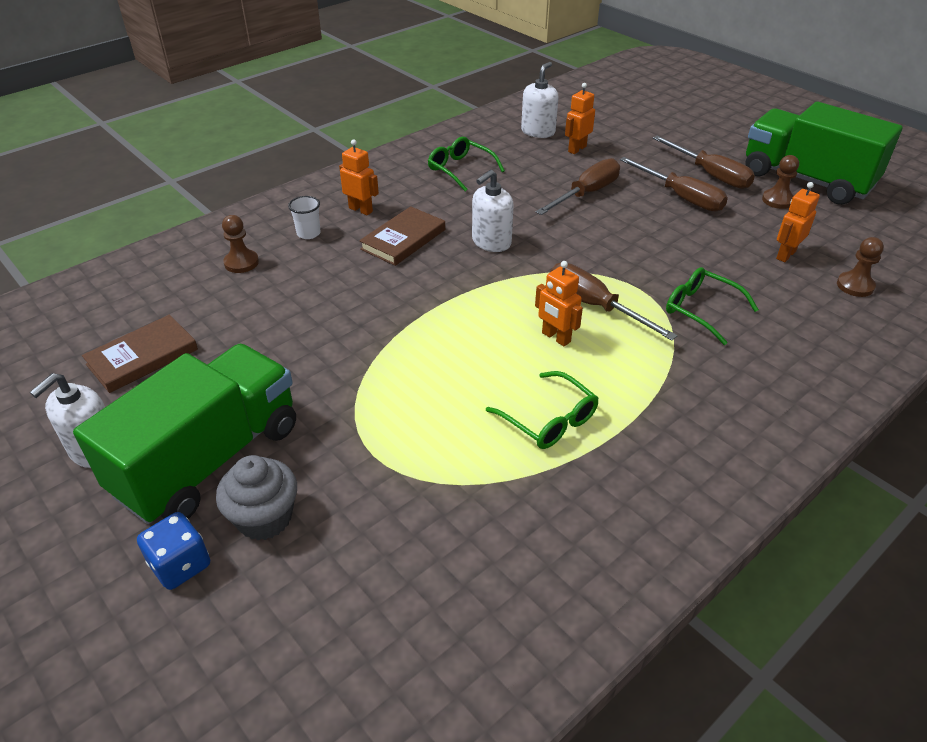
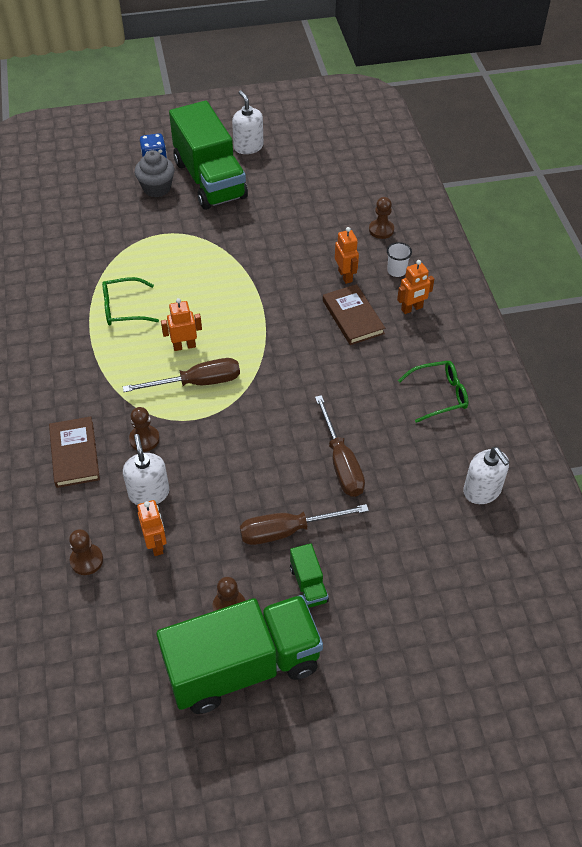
camera: 120 degrees right, 10 degrees up
(142, 357) = (311, 172): brown book -> brown book (74, 454)
(491, 242) = (313, 364): white soap dispenser -> white soap dispenser (149, 493)
(577, 149) = (426, 503): orange robot -> orange robot (345, 276)
(701, 310) = (144, 439): green glasses -> brown pawn
(710, 175) = (308, 584): brown screwdriver -> green truck

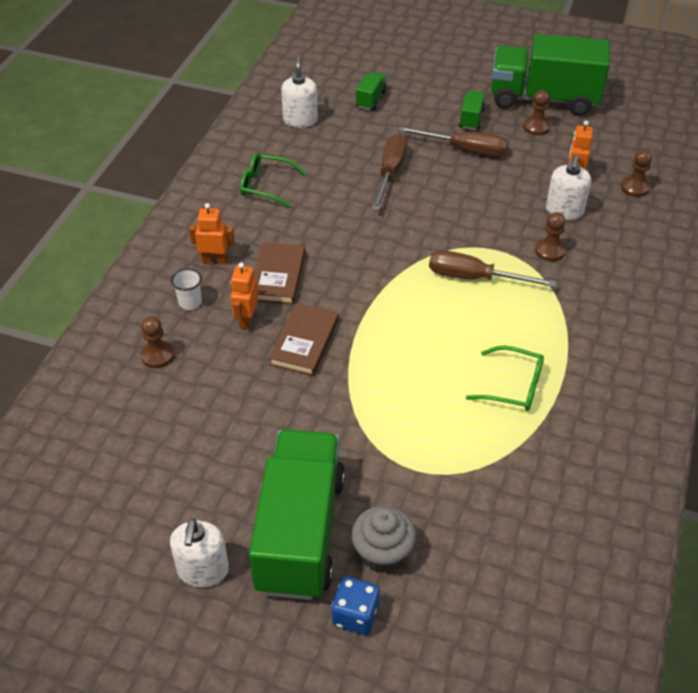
camera: 150 degrees left, 5 degrees down
(74, 454) = (620, 263): brown book -> brown book (304, 342)
(184, 346) = (467, 317): orange robot -> none
(437, 560) = (371, 99): none -> green truck

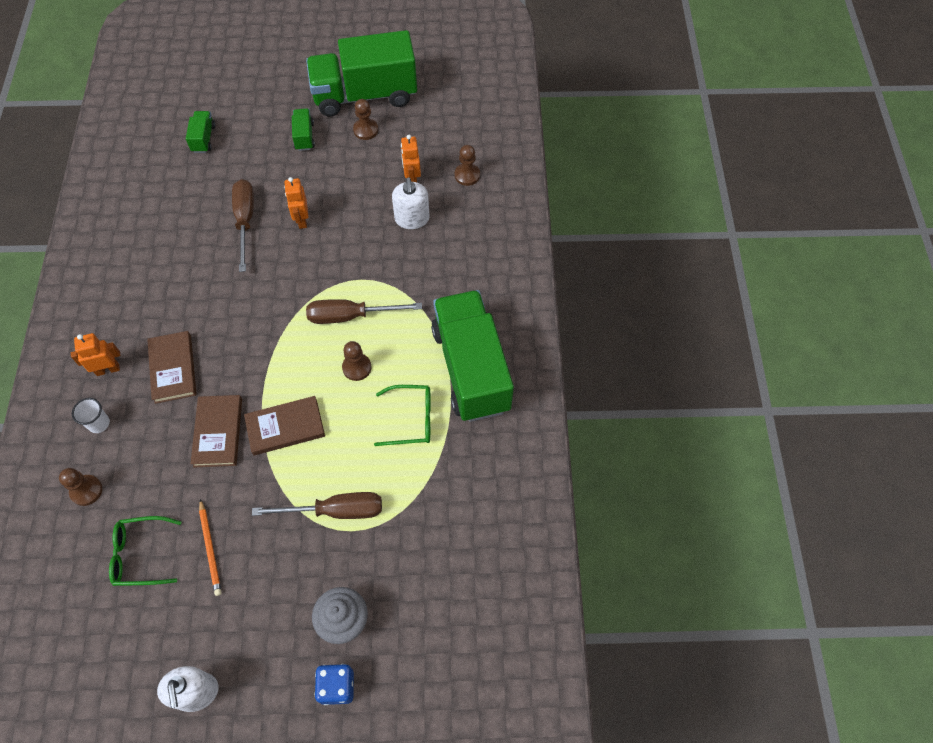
camera: 20 degrees left, 15 degrees up
(246, 320) = (158, 426): orange robot -> orange robot (302, 220)
(262, 442) = (210, 548): none -> orange pencil
(266, 186) = (131, 269): green glasses -> green glasses (141, 554)
(300, 120) = (142, 182): white soap dispenser -> none
(300, 532) = (269, 626): green truck -> green truck (471, 369)
(375, 356) = (285, 427): none -> brown book
(465, 150) = (307, 174): brown screwdriver -> brown screwdriver (335, 511)
(550, 251) = (409, 266): brown pawn -> brown pawn (357, 367)

